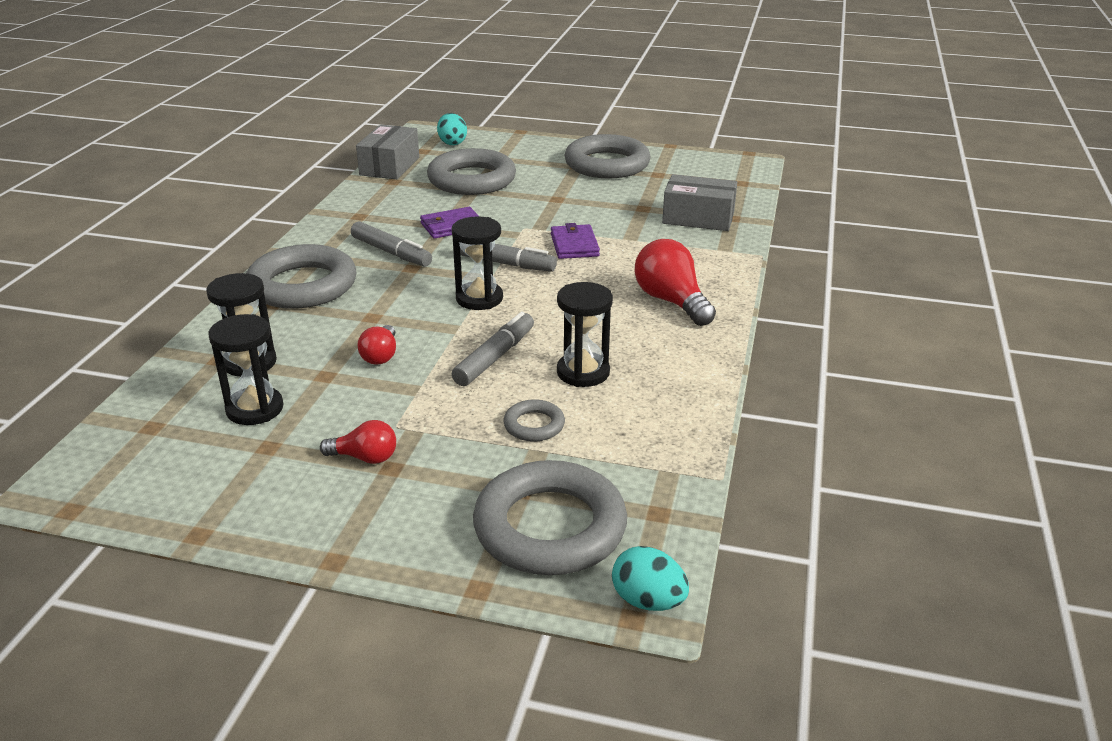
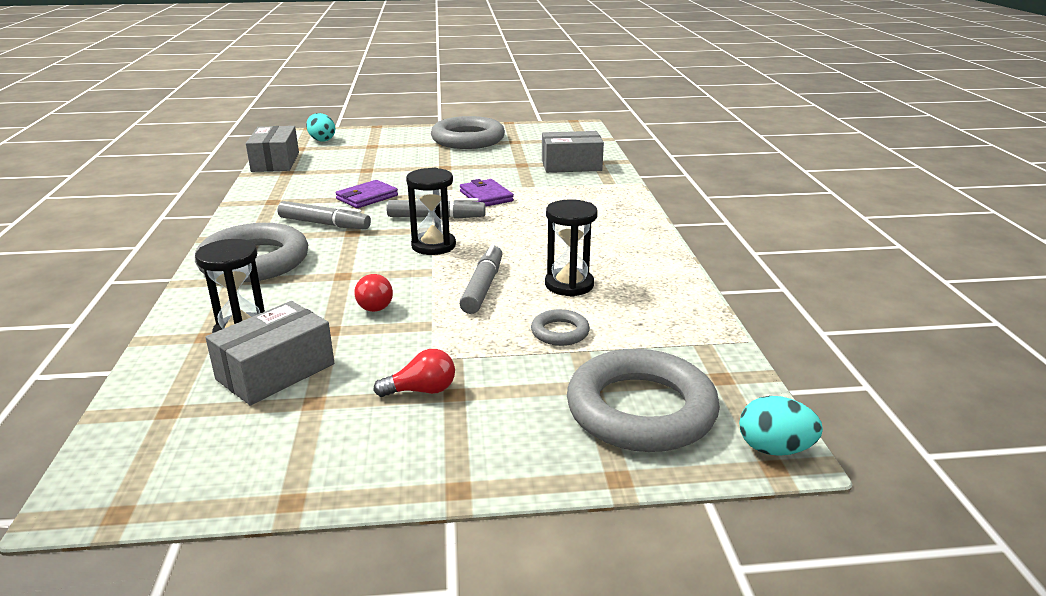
camera: 20 degrees left, 5 degrees down
(255, 409) = (276, 372): black hourglass -> grey box
(472, 180) = (359, 163): grey ring -> none
(671, 301) = (598, 223): red light bulb -> none

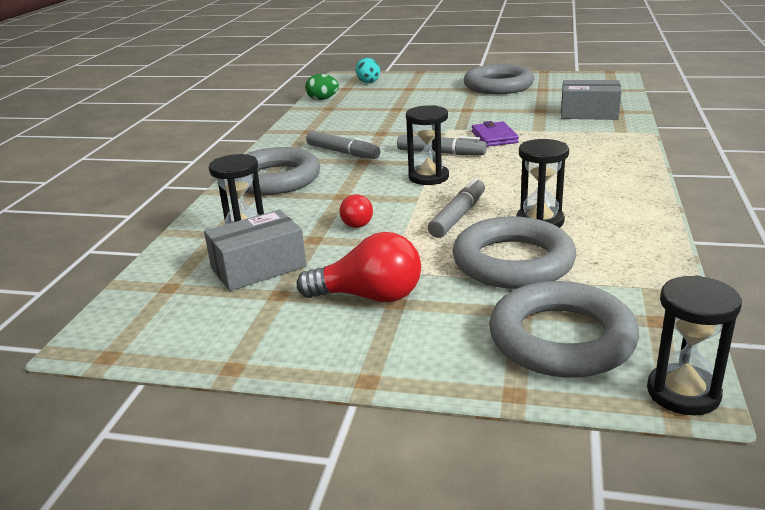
camera: 20 degrees right, 0 degrees up
(275, 162) = (322, 99): grey box -> green egg
(367, 197) = (387, 132): purple wallet -> none
(421, 390) = (369, 296): red light bulb -> red light bulb, size x1.74
(560, 332) = (513, 262): grey ring -> grey ring, size x2.18
(774, 449) = (683, 393): turquoise egg -> black hourglass

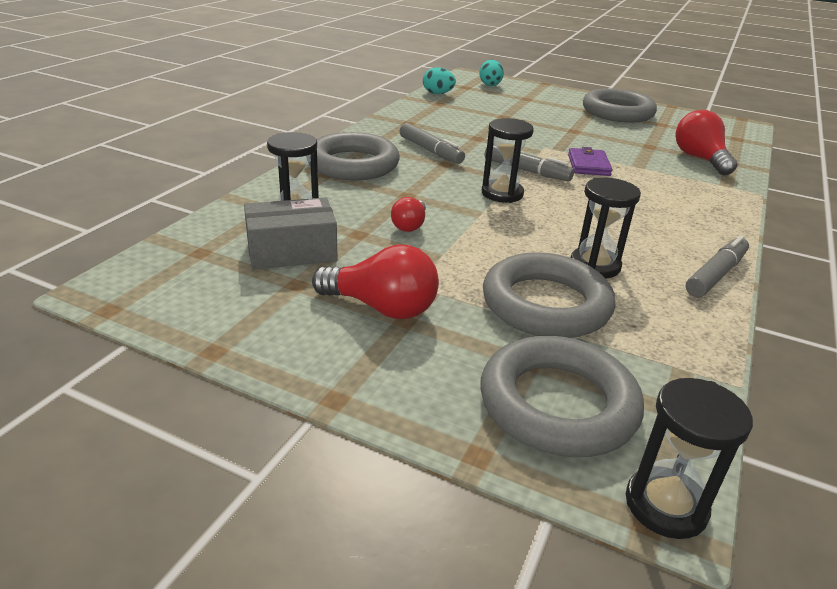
camera: 10 degrees right, 5 degrees up
(322, 99) = (437, 93): green egg -> turquoise egg
(458, 216) = (512, 241): grey marker -> grey marker (715, 275)
(589, 113) = (700, 159): grey box -> red light bulb

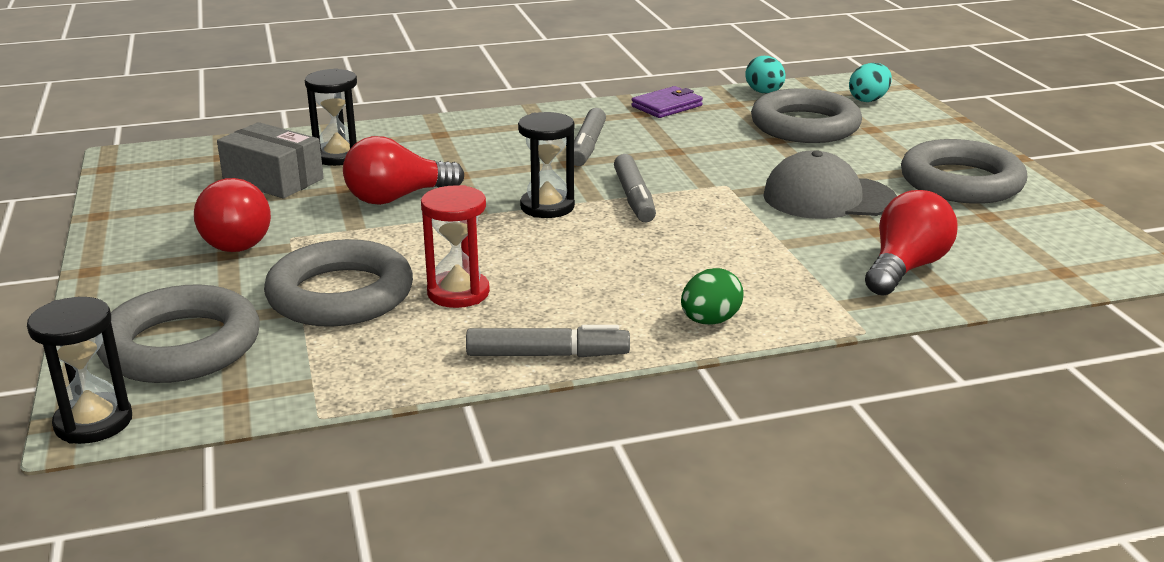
camera: 50 degrees right, 5 degrees down
(353, 164) = (482, 134): grey ring -> grey ring (805, 126)
(410, 225) = (397, 198): red light bulb -> red light bulb, size x1.74
(588, 165) = (724, 219): purple wallet -> purple wallet (667, 106)
(595, 265) = (458, 293): black hourglass -> red hourglass
(596, 138) = (828, 198): none -> grey cap
(714, 219) = (710, 321): none -> green egg

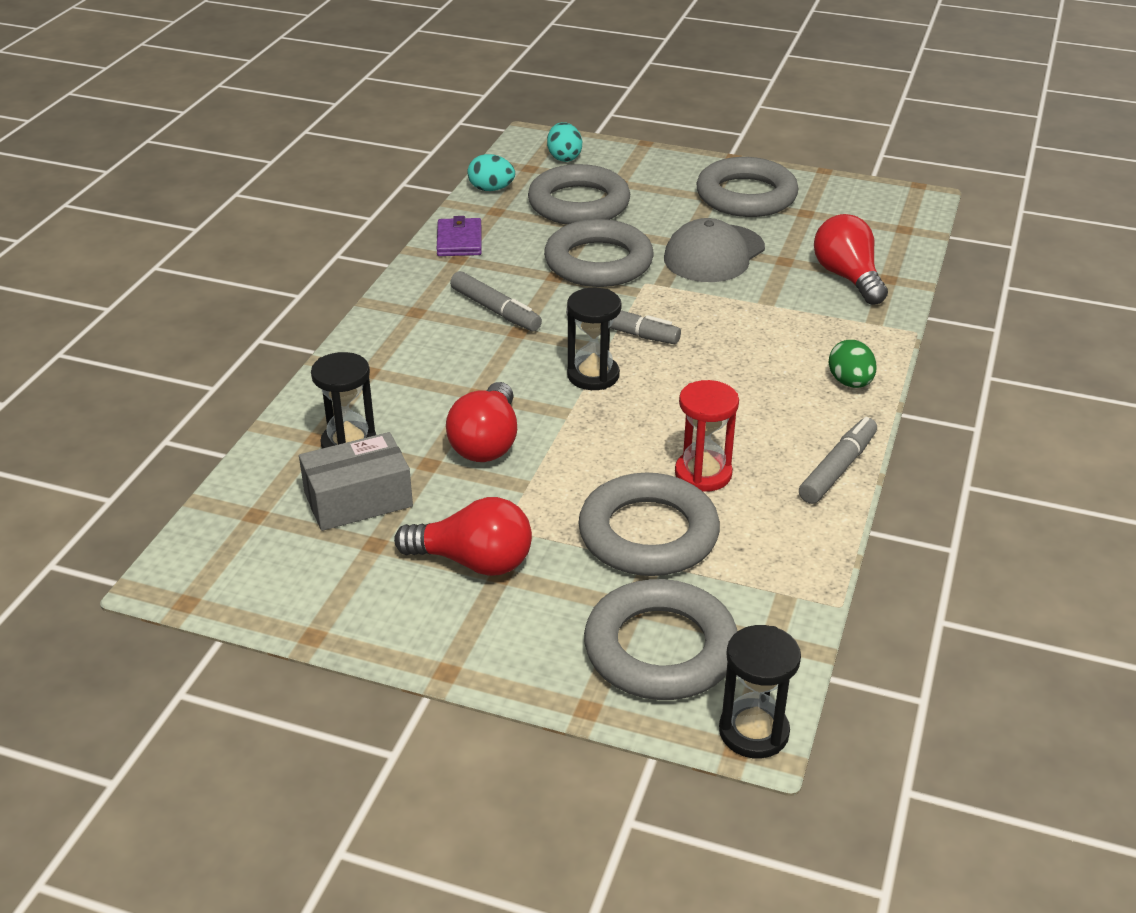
camera: 55 degrees left, 10 degrees up
(726, 159) = (598, 262): none -> grey ring

